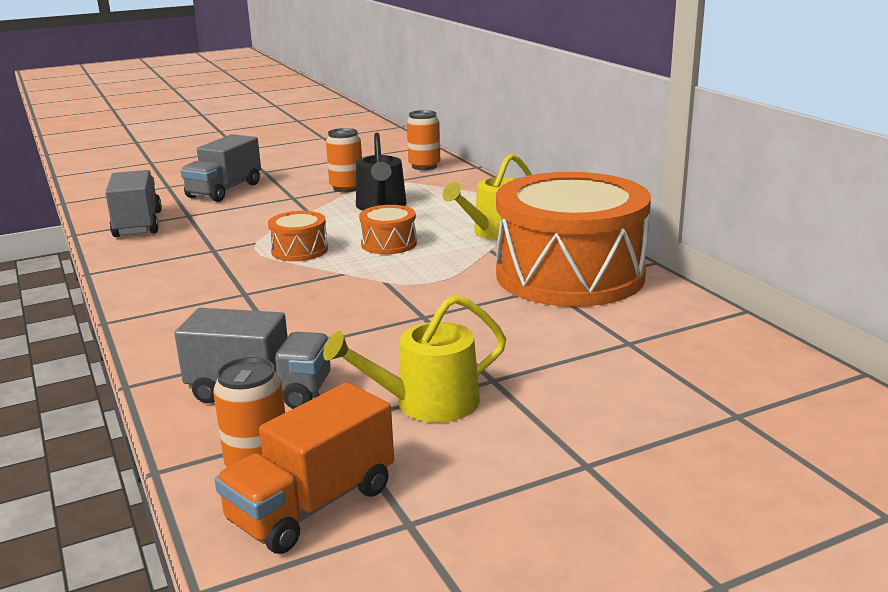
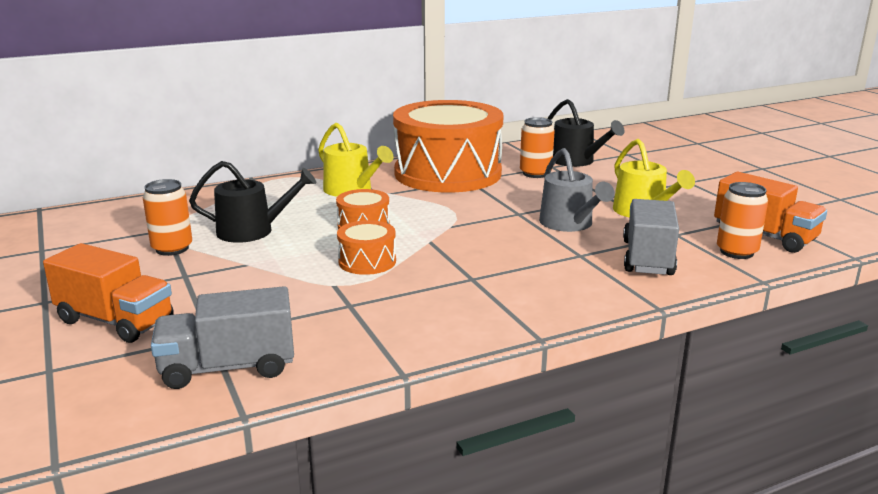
camera: 90 degrees left, 0 degrees up
(224, 190) = (115, 321): grey truck -> orange truck
(384, 346) = (569, 224): none -> grey watering can
(424, 166) = (125, 214): orange can -> orange can (535, 173)
(666, 363) = (576, 161): none -> black watering can

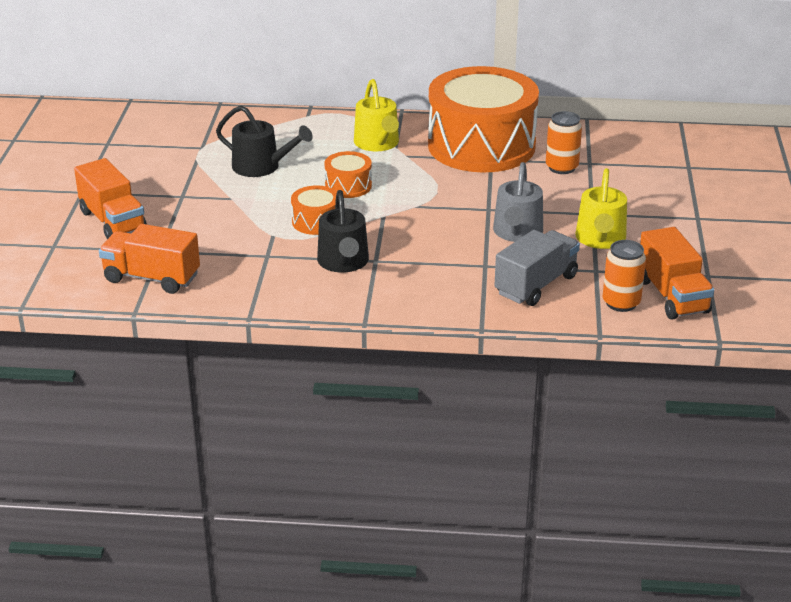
camera: 30 degrees right, 10 degrees up
(172, 248) = (192, 168): orange can -> none
(228, 367) = (152, 278): grey truck -> orange truck
(576, 161) = (622, 162): black watering can -> black watering can (343, 262)

